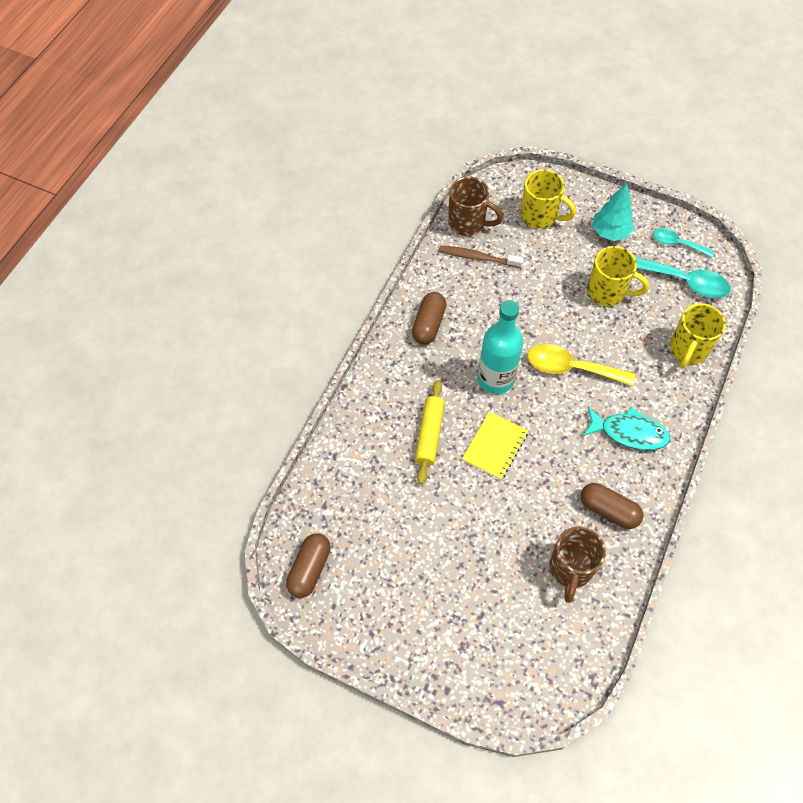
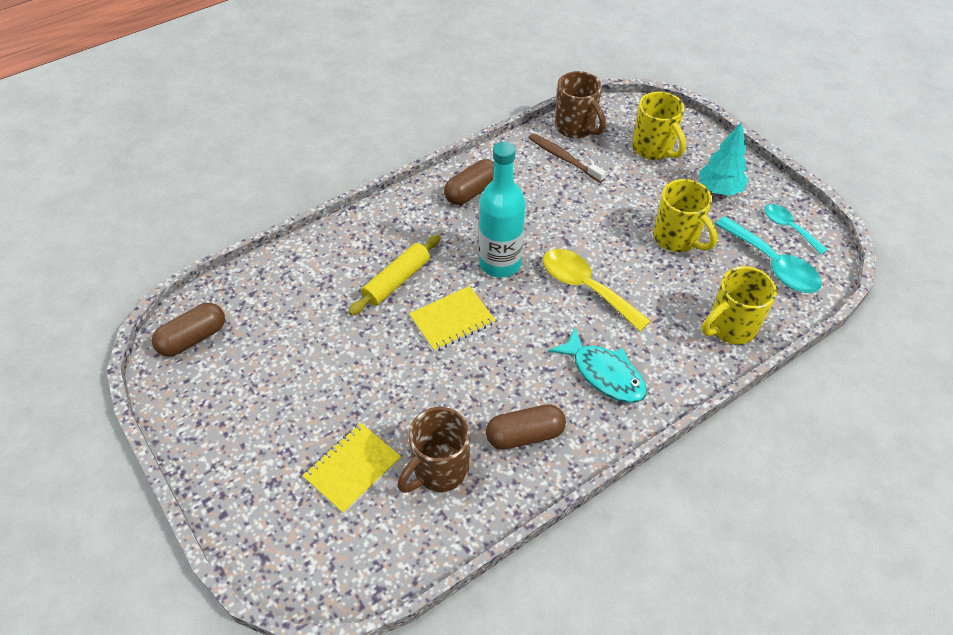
camera: 30 degrees right, 10 degrees down
(510, 603) = (352, 468): none -> yellow notebook
(608, 510) = (525, 435): brown capsule -> brown capsule turned 75 degrees counterclockwise

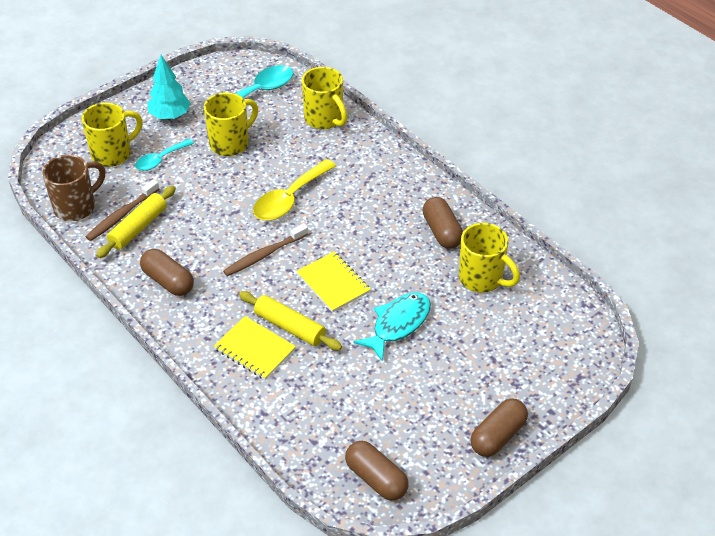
camera: 95 degrees left, 5 degrees down
(207, 452) = (498, 436): none -> brown capsule
(352, 468) = (492, 332): yellow notebook -> yellow notebook (254, 349)
(439, 470) = (482, 279): brown mug -> yellow mug
(500, 263) = (264, 255): turquoise bottle -> brown toothbrush
(546, 170) = (138, 228): none -> yellow rolling pin
(604, 374) = (378, 188): turquoise fish -> turquoise fish (398, 324)
(788, 228) = (216, 81): turquoise spoon -> turquoise spoon (160, 160)

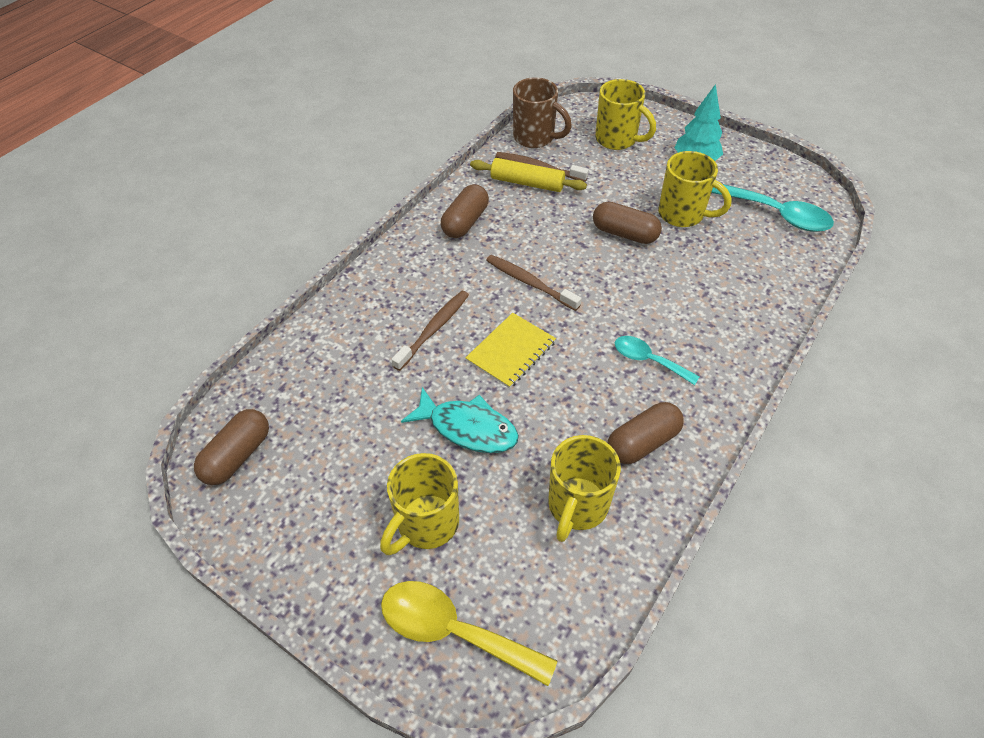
camera: 75 degrees right, 5 degrees up
(160, 160) = (628, 172): turquoise spoon -> turquoise spoon (648, 360)
(254, 349) = (395, 308): yellow notebook -> none
(289, 199) = (624, 282): yellow spoon -> yellow spoon (453, 631)
(290, 327) = (434, 329): yellow rolling pin -> brown toothbrush
(324, 119) = (773, 281): yellow mug -> yellow mug (426, 524)
(498, 436) = (315, 575): brown capsule -> brown capsule (624, 233)

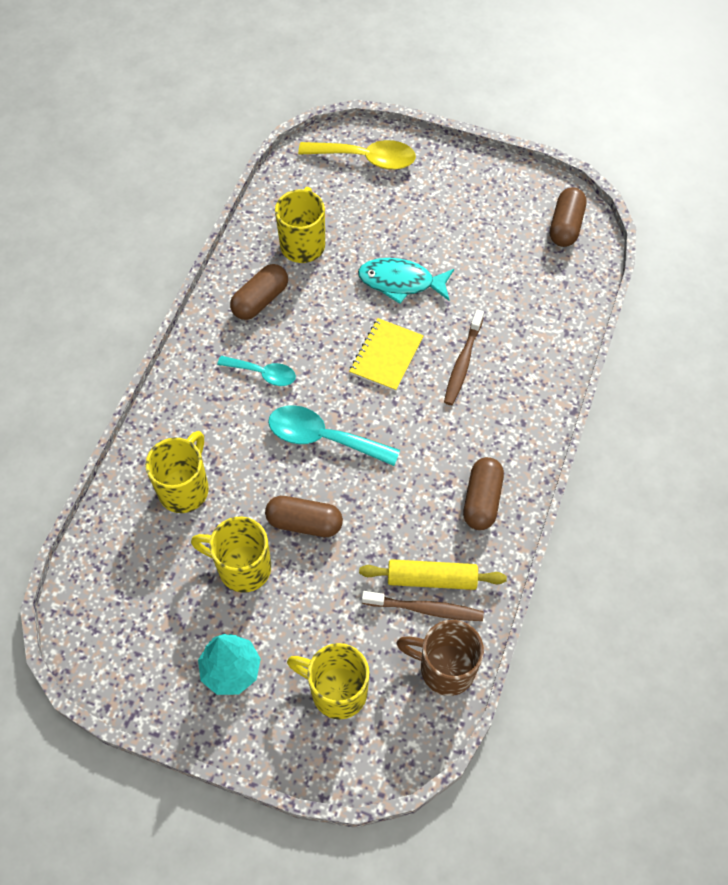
camera: 165 degrees right, 10 degrees up
(426, 524) = (406, 211): yellow mug -> yellow mug (185, 488)
(529, 283) = (390, 434): brown toothbrush -> none
(778, 215) = (132, 593): turquoise spoon -> turquoise spoon (323, 438)

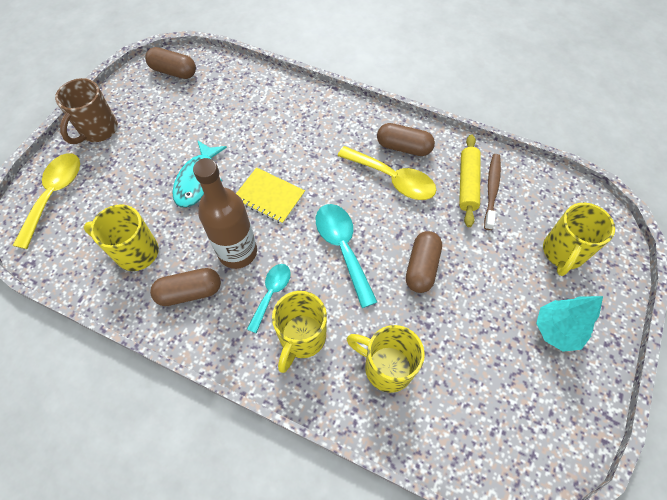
camera: 85 degrees left, 0 degrees up
(242, 567) = (464, 318): yellow mug -> yellow mug (301, 338)
(260, 300) = (189, 292): brown capsule -> brown capsule turned 60 degrees counterclockwise
(310, 335) = (237, 252): none -> brown bottle
(323, 438) = (342, 248): turquoise spoon -> turquoise spoon turned 135 degrees clockwise
(428, 488) = (393, 179): none -> yellow spoon
(444, 668) = (536, 183): brown mug -> brown mug (98, 131)
(463, 363) = (284, 146): brown toothbrush -> none

